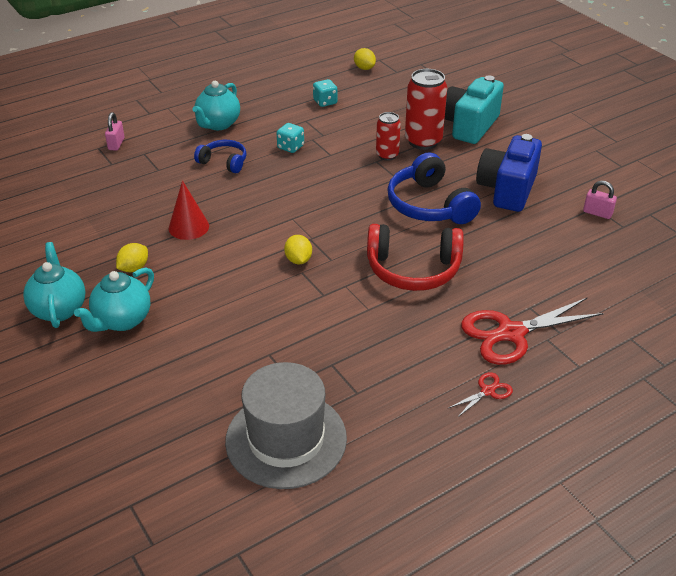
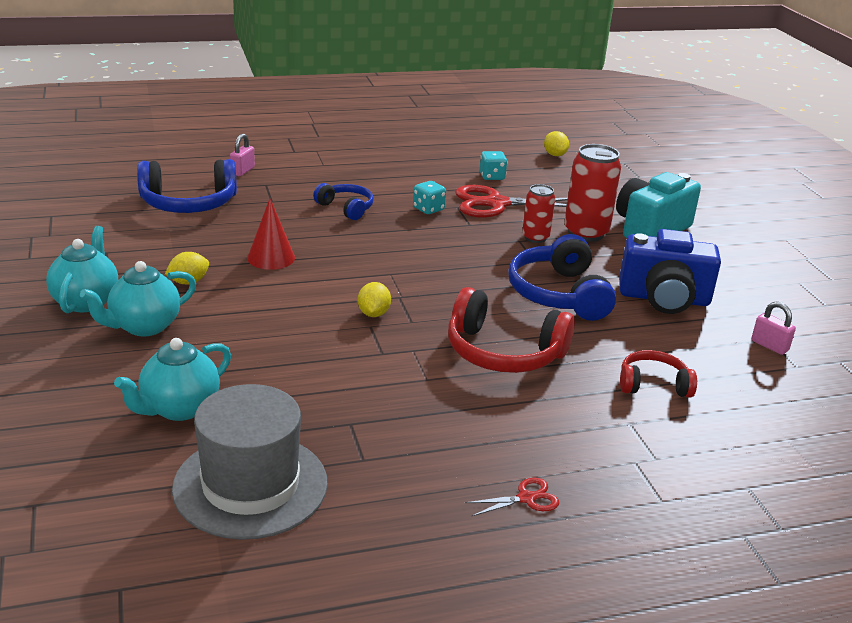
camera: 15 degrees right, 10 degrees down
(89, 189) = (188, 203): none -> blue headphones
(218, 124) = (361, 174): turquoise teapot -> turquoise teapot (179, 408)
(507, 189) = (664, 299): blue camera -> blue camera turned 120 degrees counterclockwise
(511, 333) = (590, 445): red scissors -> red scissors (496, 204)
(532, 269) = (653, 384): none -> red headphones

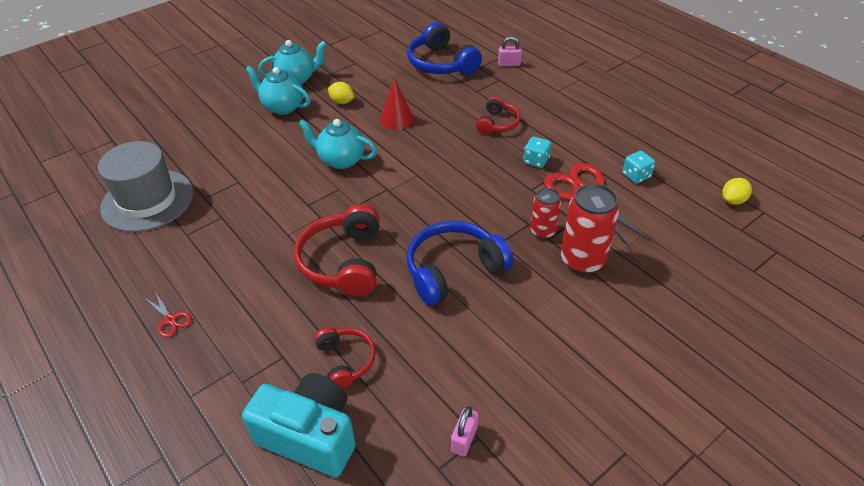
camera: 70 degrees right, 15 degrees up
(179, 408) = (208, 150): turquoise teapot -> turquoise teapot (341, 160)
(346, 208) = (497, 124): blue headphones -> red headphones
(373, 314) = (355, 185): yellow lemon -> none
(650, 229) = (635, 304): turquoise camera -> turquoise camera (310, 436)
(664, 299) = (498, 341): blue camera -> none

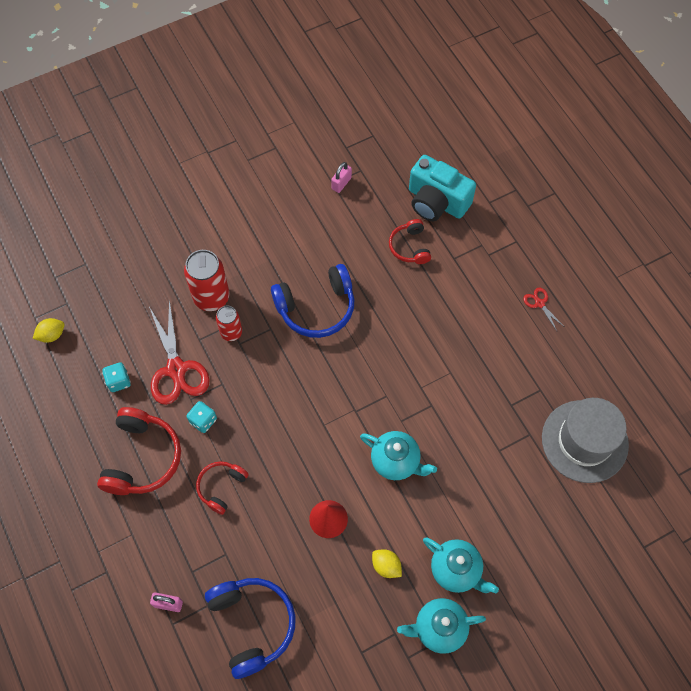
camera: 170 degrees left, 20 degrees up
(343, 262) = (404, 333): red headphones -> red headphones (142, 458)

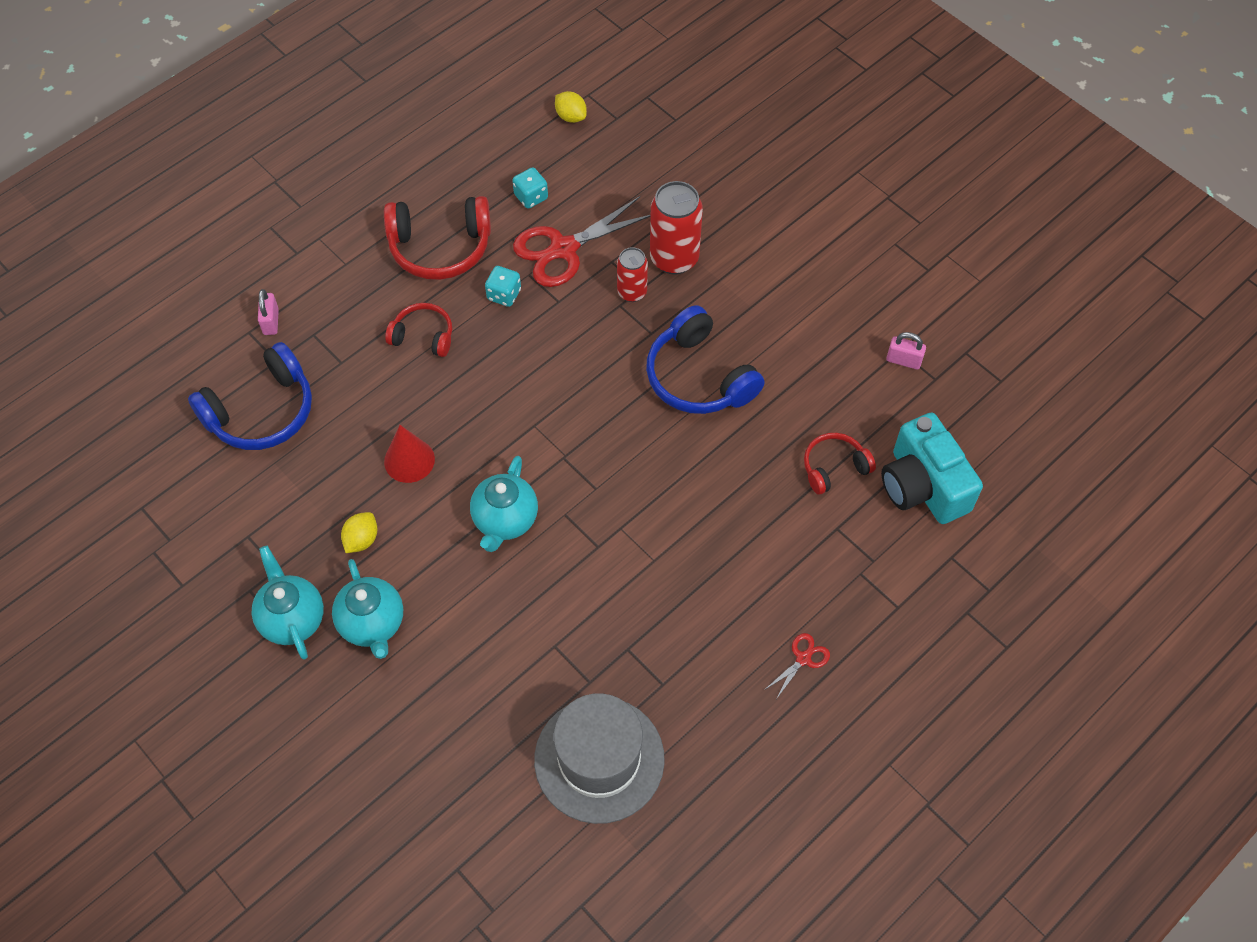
camera: 75 degrees right, 5 degrees down
(436, 202) = (922, 486): turquoise camera -> turquoise camera turned 45 degrees counterclockwise
(456, 570) = (372, 624): turquoise teapot -> turquoise teapot turned 45 degrees counterclockwise

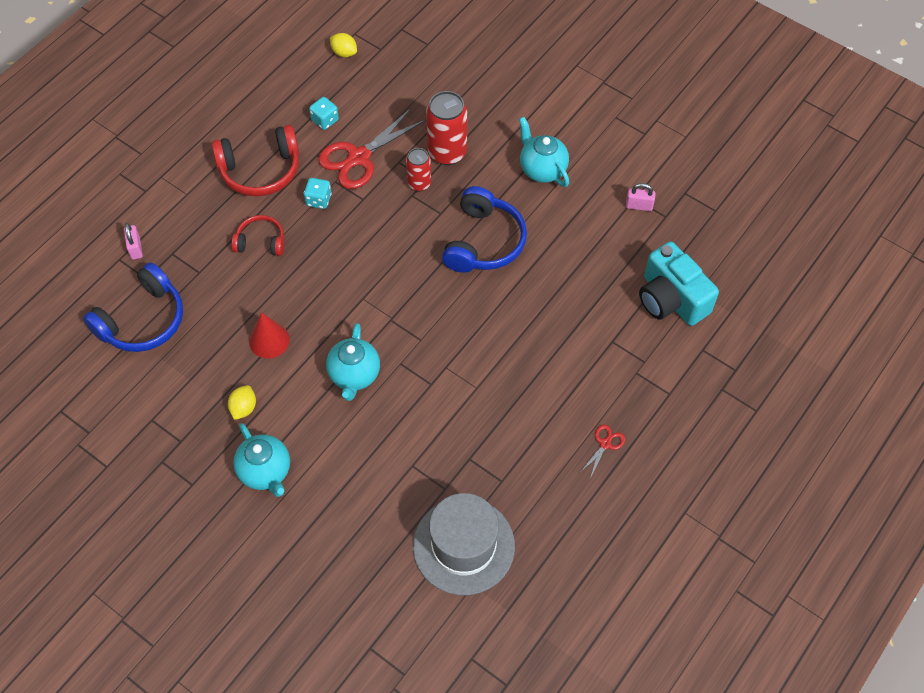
camera: 10 degrees left, 0 degrees up
(292, 619) = (201, 478): turquoise teapot -> turquoise teapot (542, 169)
(698, 377) = (484, 242): blue headphones -> blue headphones turned 120 degrees counterclockwise
(834, 467) = (601, 295): red headphones -> none

